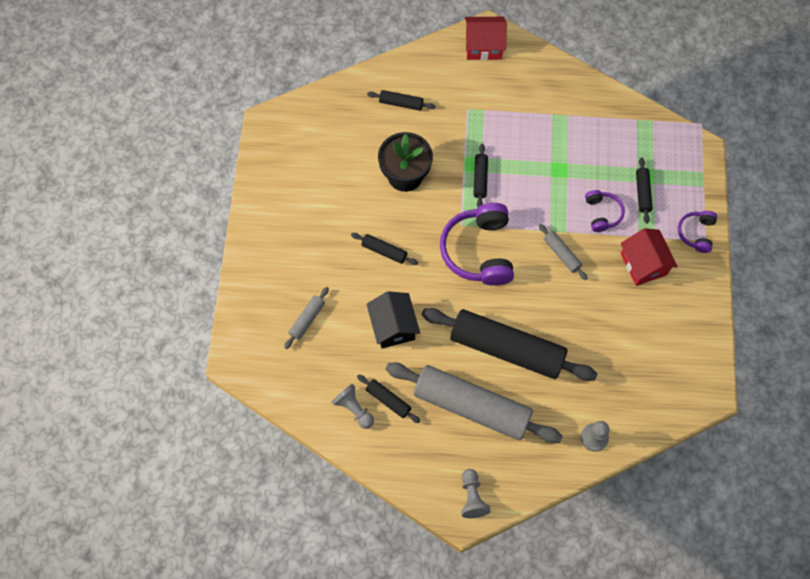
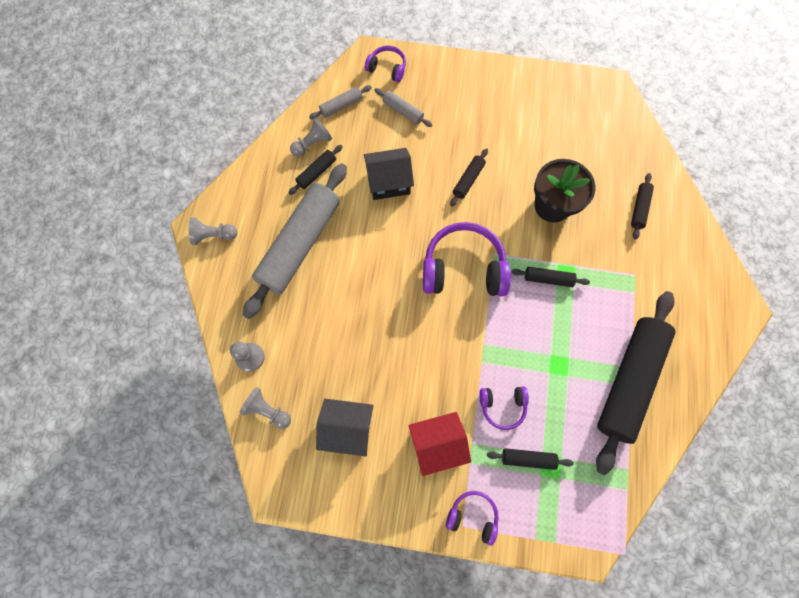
camera: 95 degrees right, 5 degrees up
(252, 340) = (387, 68): none -> purple headphones
(483, 46) = (719, 301): red house -> none
(507, 348) = (354, 284): black rolling pin -> black rolling pin (629, 381)
(562, 254) = (455, 353): grey rolling pin -> grey rolling pin (341, 106)
(641, 413) = (267, 410): none -> grey pawn
(643, 340) = (347, 428): none -> black house

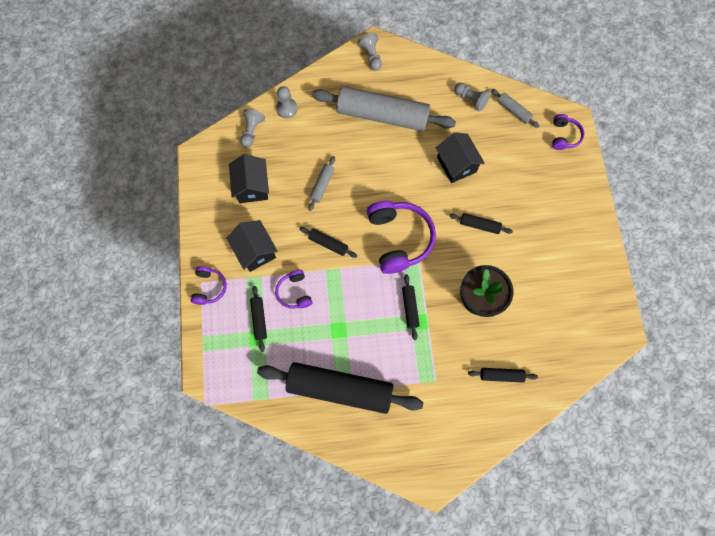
camera: 75 degrees right, 0 degrees up
(317, 172) = (446, 110): black rolling pin -> black rolling pin (328, 244)
(403, 111) = (526, 159): grey rolling pin -> grey rolling pin (322, 185)
(437, 443) = (255, 251): red house -> black house

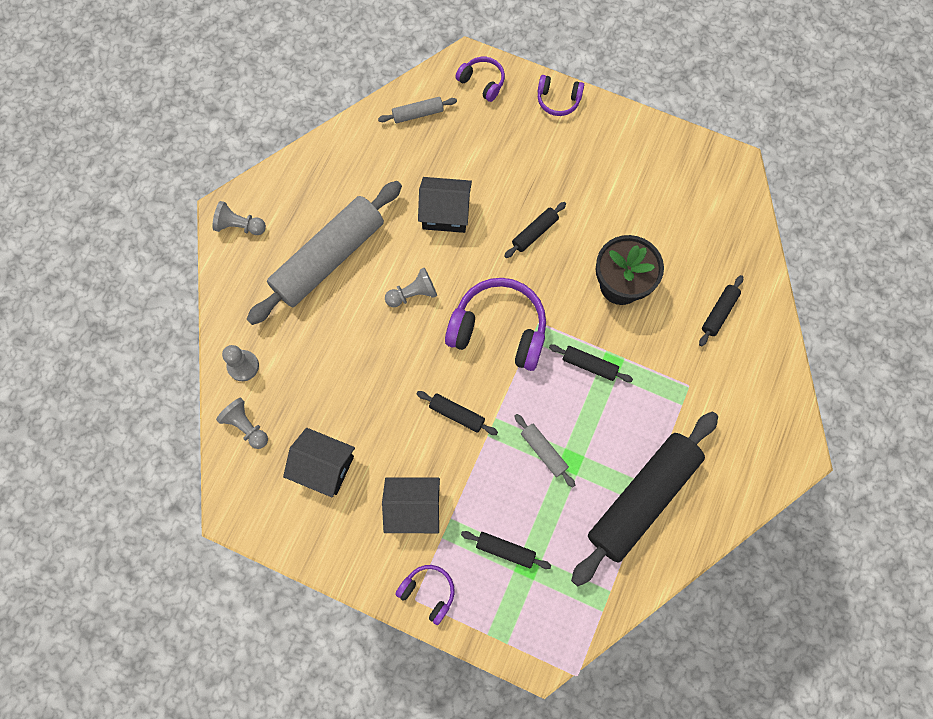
camera: 60 degrees left, 0 degrees up
(294, 292) = (495, 488): purple headphones -> purple headphones (558, 100)
(322, 185) = (376, 380): grey rolling pin -> grey rolling pin (543, 451)
(328, 244) = (456, 414): black rolling pin -> black rolling pin turned 60 degrees clockwise
(470, 100) = (374, 150): grey pawn -> grey pawn (413, 294)

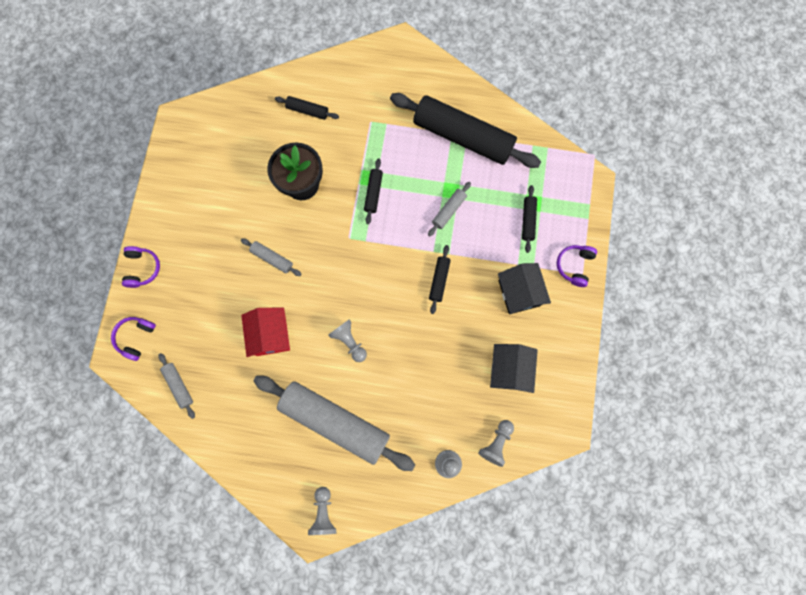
camera: 105 degrees left, 5 degrees up
(445, 213) = (271, 335): black house -> red house
(499, 330) = (362, 266): purple headphones -> none
(535, 233) = (272, 258): black rolling pin -> grey rolling pin

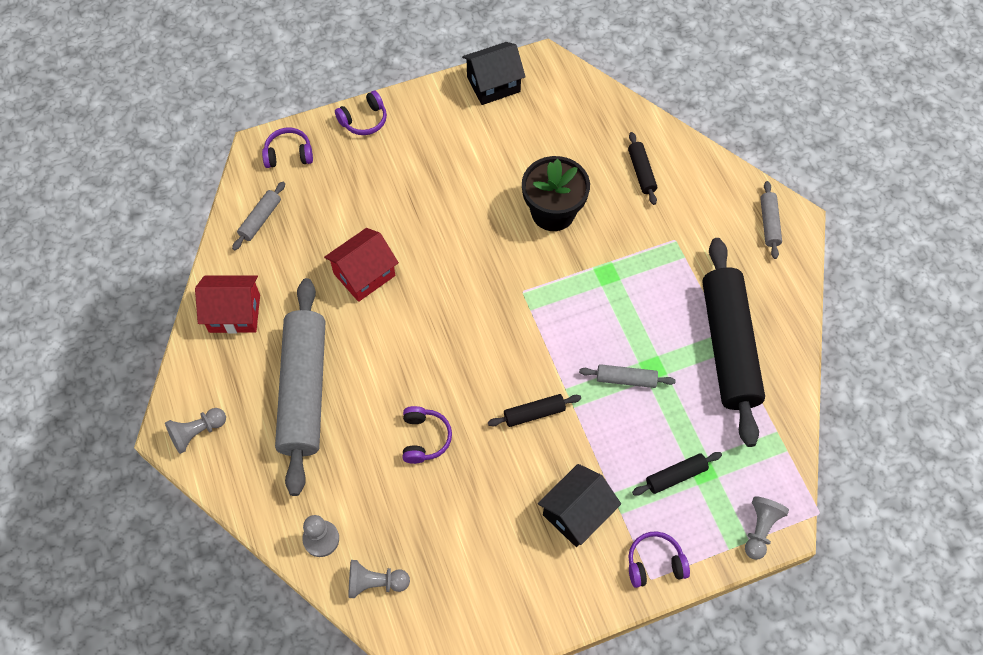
camera: 60 degrees right, 15 degrees down
(245, 441) = (234, 313): none -> red house
(272, 258) = (450, 230): grey rolling pin -> grey rolling pin (769, 223)
(349, 341) = (403, 356): grey pawn -> grey pawn (760, 529)
(373, 193) = (592, 288): black rolling pin -> none
(416, 359) = (424, 438): none -> purple headphones
(509, 369) = (474, 551): black house -> black house (493, 84)

